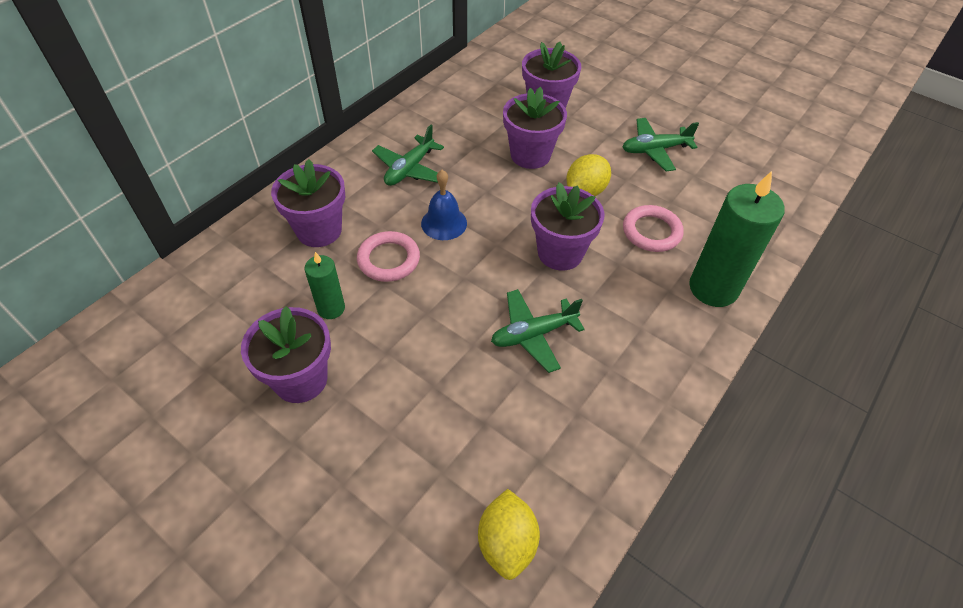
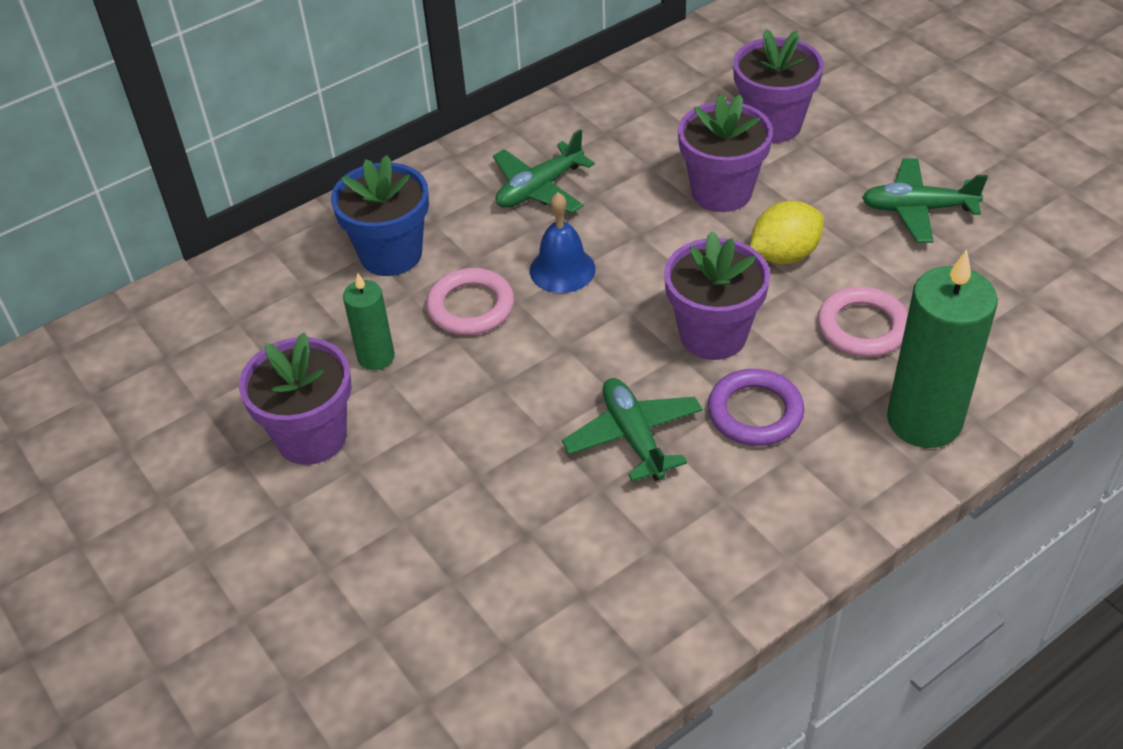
camera: 20 degrees right, 5 degrees down
(319, 230) = (391, 254): purple flower pot -> blue flower pot
(507, 543) = (505, 679): yellow lemon -> none
(533, 334) = (633, 436): green plane -> green plane turned 75 degrees clockwise
(606, 302) = (755, 412): none -> purple ring

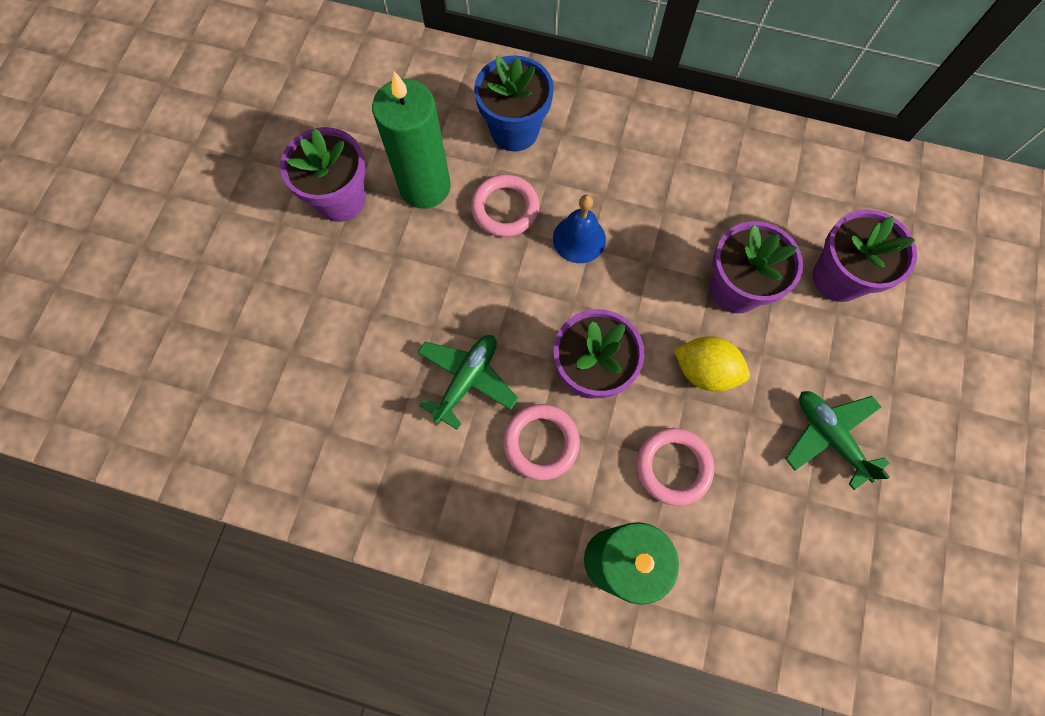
camera: 50 degrees right, 25 degrees up
(376, 357) = (425, 186): green candle -> green candle, size x1.86
(539, 189) = (643, 172): green plane -> none
(755, 412) = (541, 442): purple ring -> pink ring

